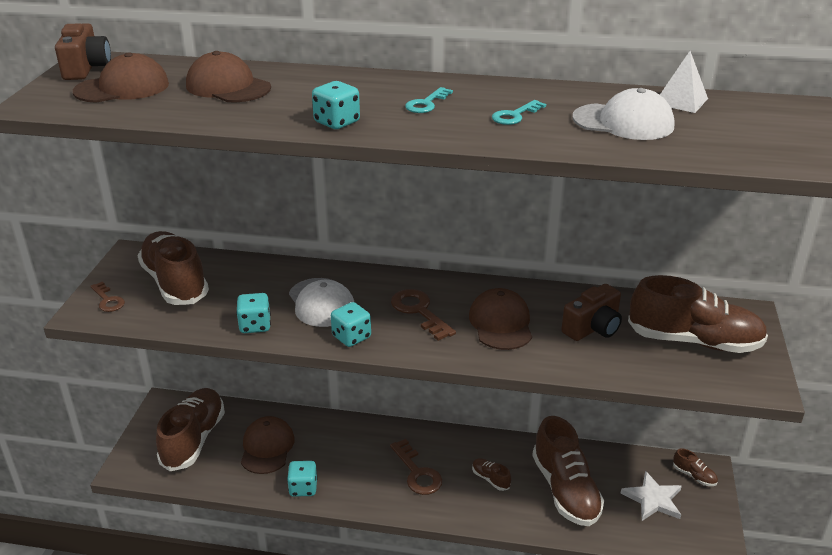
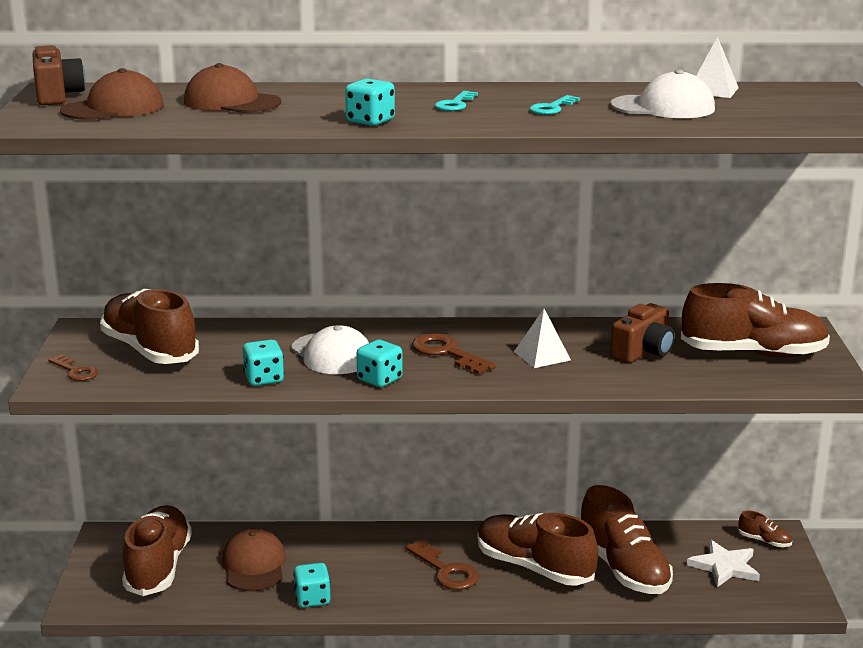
camera: 10 degrees left, 10 degrees down
(490, 479) = (534, 567): brown shoe -> brown shoe, size x2.35
(501, 323) = (542, 356): brown cap -> white pyramid

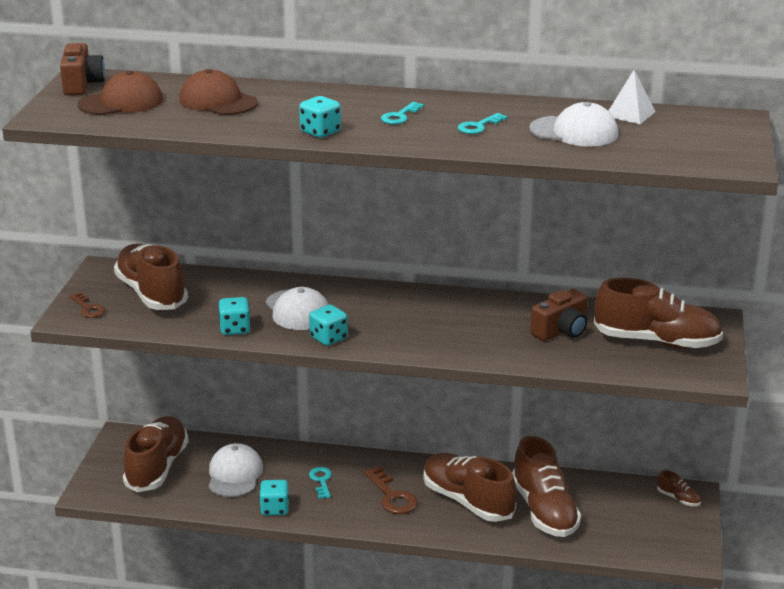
camera: 10 degrees right, 5 degrees up
(254, 565) = (234, 474): brown cap -> white cap
(358, 562) = (321, 481): none -> turquoise key
(447, 353) = (394, 318): brown key -> none
(542, 356) = (472, 327): white pyramid -> none
(724, 567) = (633, 518): white star -> none

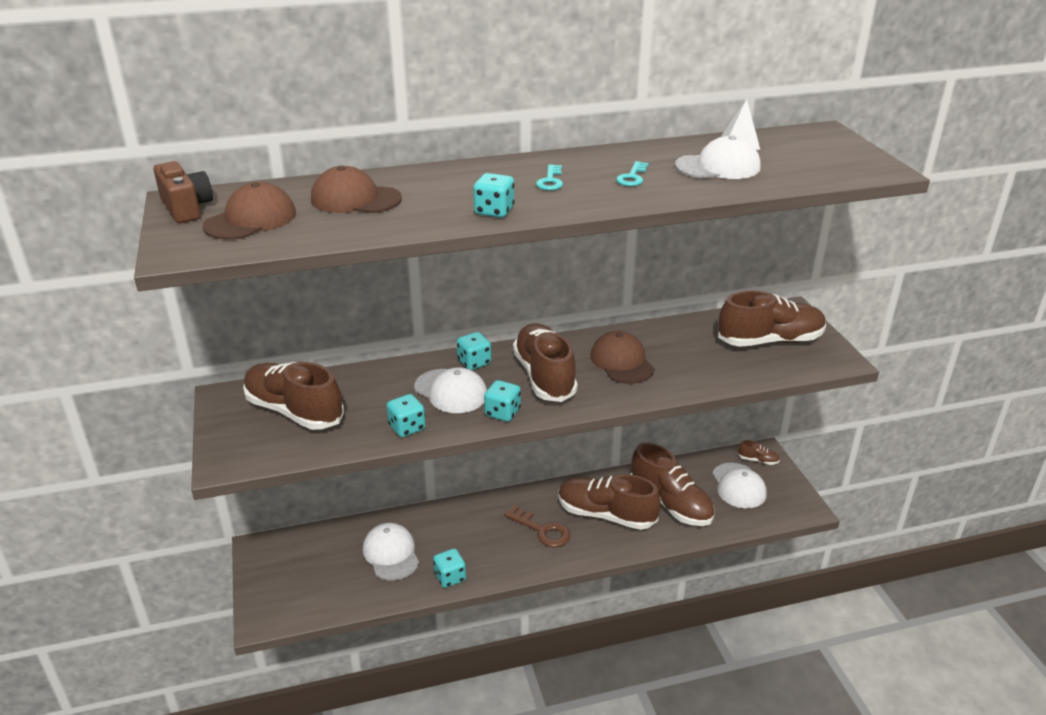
camera: 25 degrees left, 5 degrees up
(88, 308) = (238, 445): brown key -> none
(157, 467) = (313, 570): brown shoe -> brown shoe (544, 376)
(321, 481) = (472, 535): turquoise key -> none
(340, 292) = (474, 362): none -> turquoise dice
(482, 324) = (622, 362): none -> brown cap
(561, 331) = (690, 351): brown camera -> none
(634, 516) = (738, 486): none -> white cap

